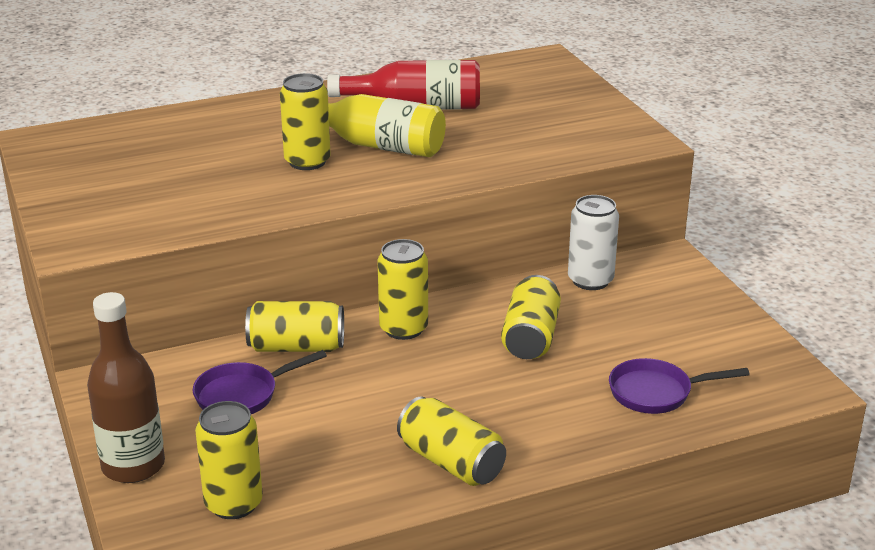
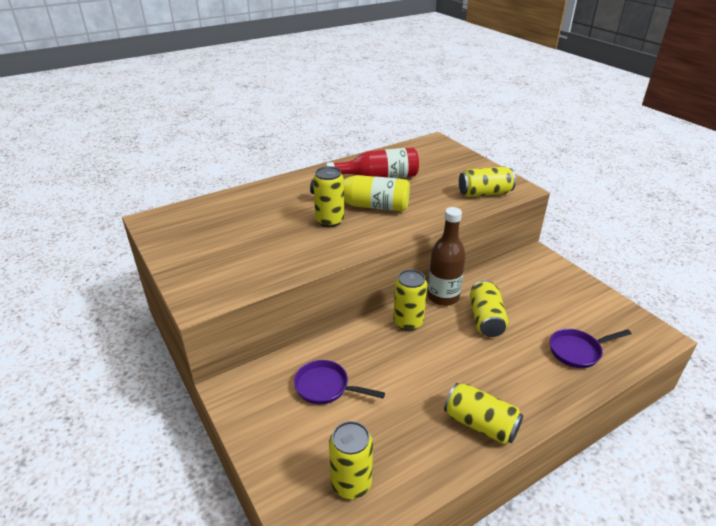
camera: 10 degrees left, 5 degrees up
(133, 466) = (271, 459): brown bottle -> brown bottle (443, 297)
(242, 395) = (326, 387): purple pan -> purple pan turned 60 degrees clockwise
(296, 347) = (347, 344): yellow can -> yellow can (484, 193)
(590, 280) = (501, 275): white can -> none

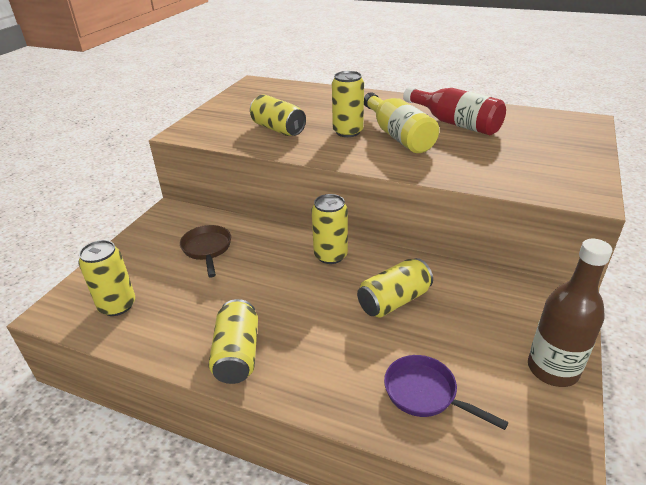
camera: 55 degrees right, 0 degrees up
(326, 387) = (207, 249): purple pan -> brown pan
(443, 297) = (393, 260): brown bottle -> brown bottle (552, 369)
(484, 193) = (534, 181): yellow can -> yellow can (278, 129)

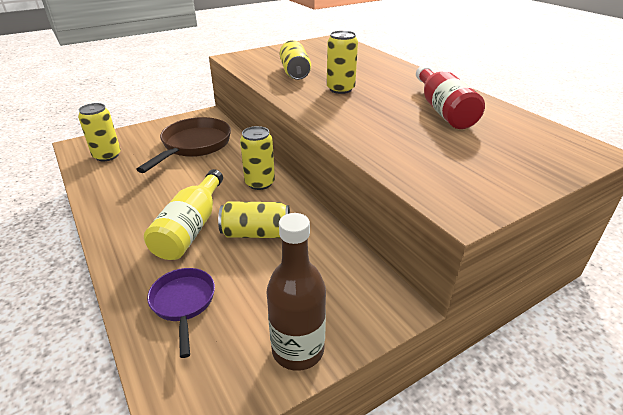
camera: 35 degrees right, 0 degrees up
(207, 249) = (194, 146): brown pan -> brown pan, size x1.69
(237, 354) = (121, 213): yellow can -> none
(398, 136) = (375, 104): yellow bottle -> yellow bottle (191, 228)

